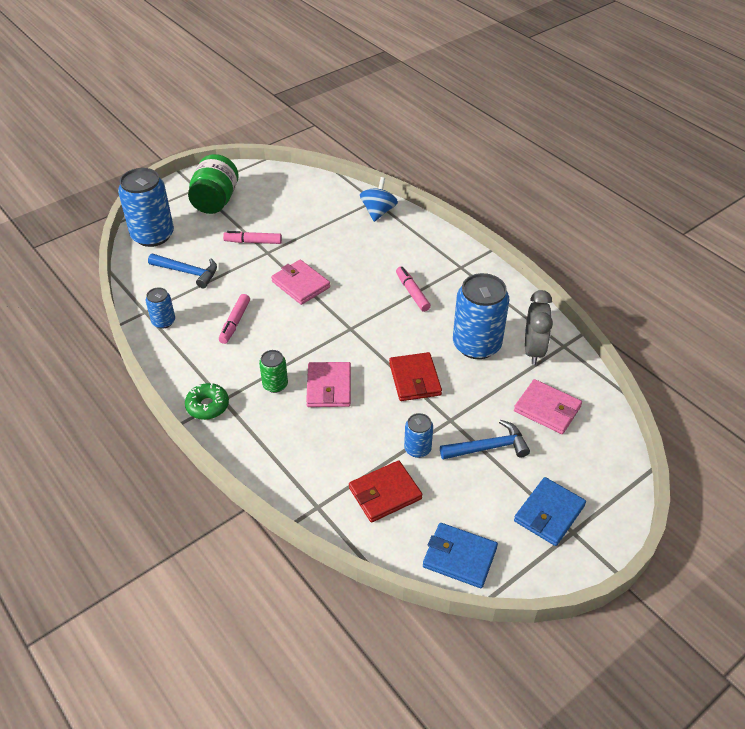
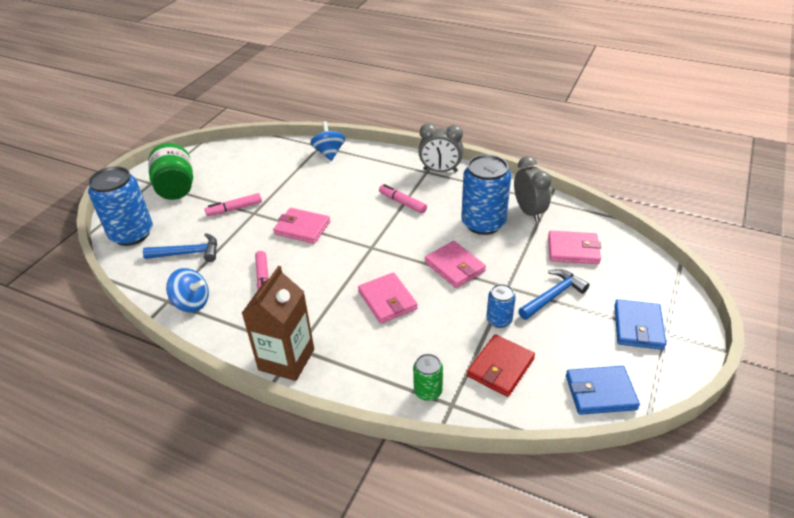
camera: 25 degrees left, 5 degrees down
(163, 321) = (192, 303): blue can -> blue spinning top
(207, 406) = (286, 359): green donut -> brown carton
(275, 385) = (338, 317): green can -> green can (428, 391)
(415, 379) = (454, 267): red wallet -> pink wallet
(475, 270) = (440, 170): none -> grey clock

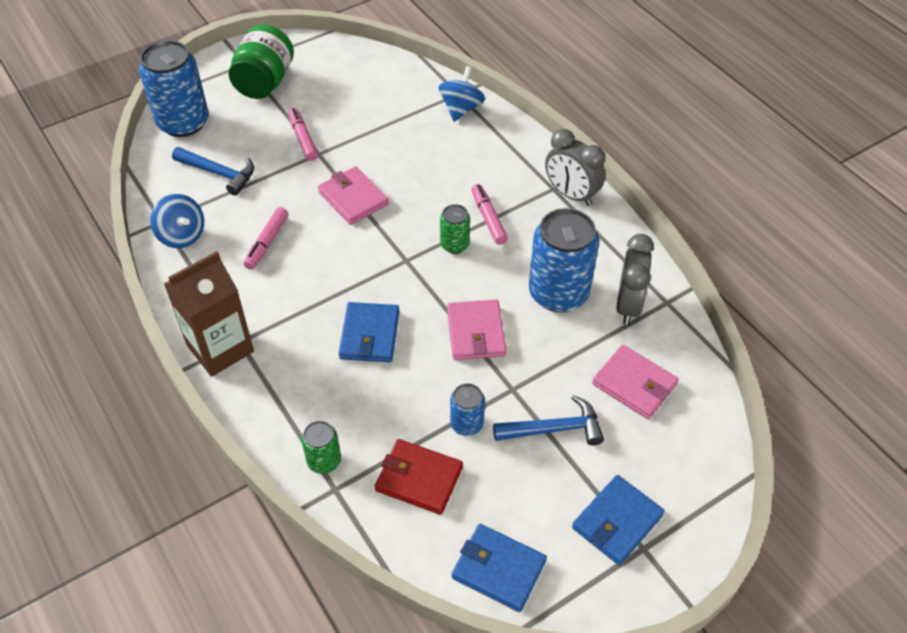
camera: 30 degrees right, 10 degrees up
(234, 209) = (303, 139): pink marker -> pink marker turned 60 degrees clockwise
(387, 300) = (369, 335): pink wallet -> blue wallet
(395, 225) = (454, 245): none -> green can
(500, 367) = (419, 479): red wallet -> red wallet turned 45 degrees clockwise

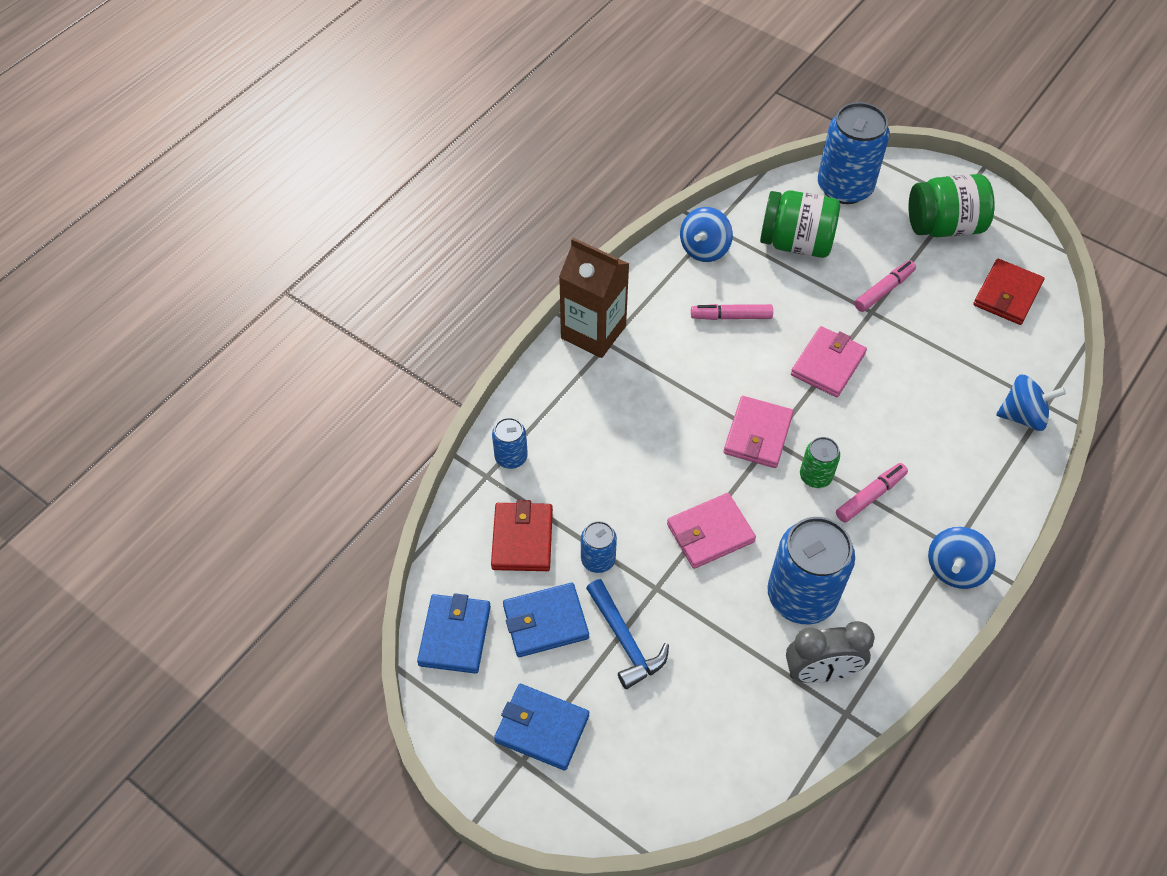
camera: 70 degrees right, 5 degrees up
(219, 173) = (796, 243): blue hammer -> green jar
(324, 461) = (511, 457): green can -> blue can
(351, 74) = (1007, 294): none -> red wallet
(369, 335) = (663, 442): blue wallet -> blue wallet (545, 622)
(571, 195) = (955, 569): grey clock -> blue spinning top
(634, 384) = (715, 705): pink wallet -> pink wallet (758, 434)

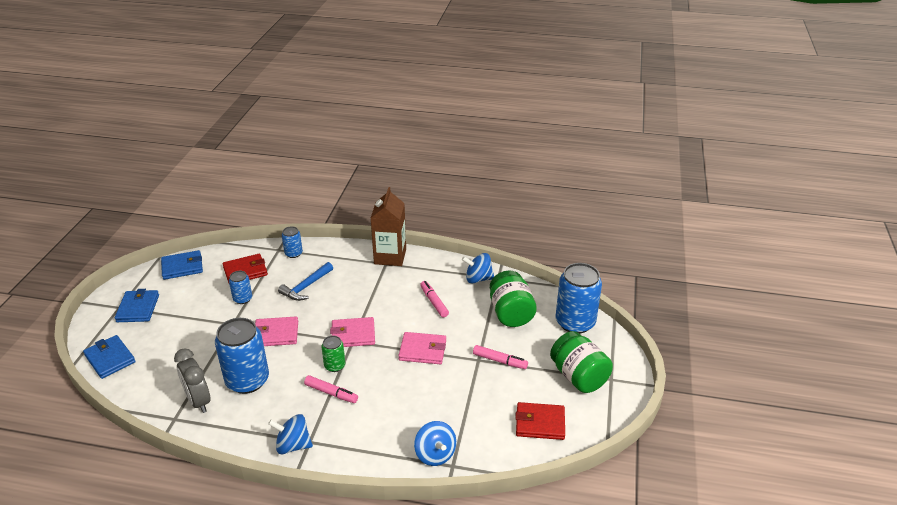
camera: 65 degrees right, 20 degrees down
(545, 622) = (199, 292): blue wallet -> blue wallet (110, 359)
(625, 640) = (196, 321): blue hammer -> blue hammer (306, 287)
(710, 533) = (276, 334): pink wallet -> pink wallet turned 45 degrees counterclockwise

